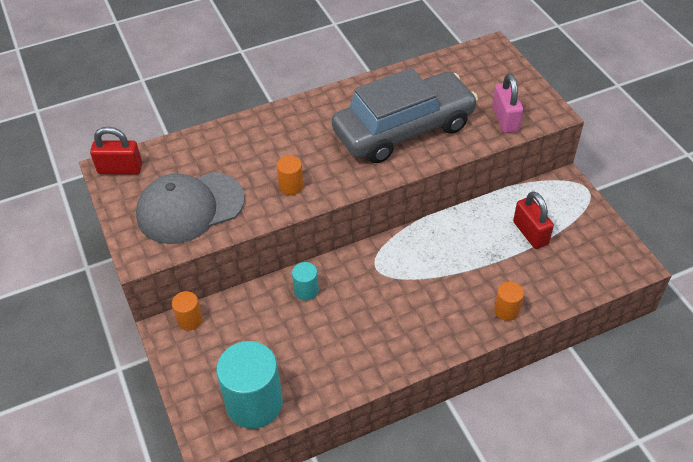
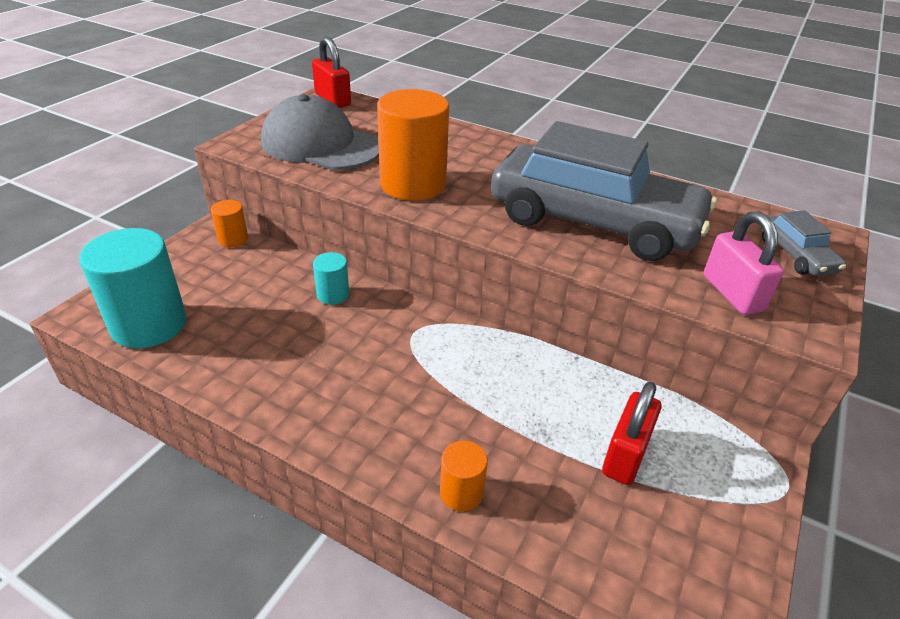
camera: 50 degrees right, 10 degrees down
(291, 186) = (413, 184): orange cylinder -> orange cylinder, size x2.08
(497, 73) = (796, 255): none -> grey car
(505, 119) = (732, 293): pink padlock -> pink padlock turned 60 degrees counterclockwise

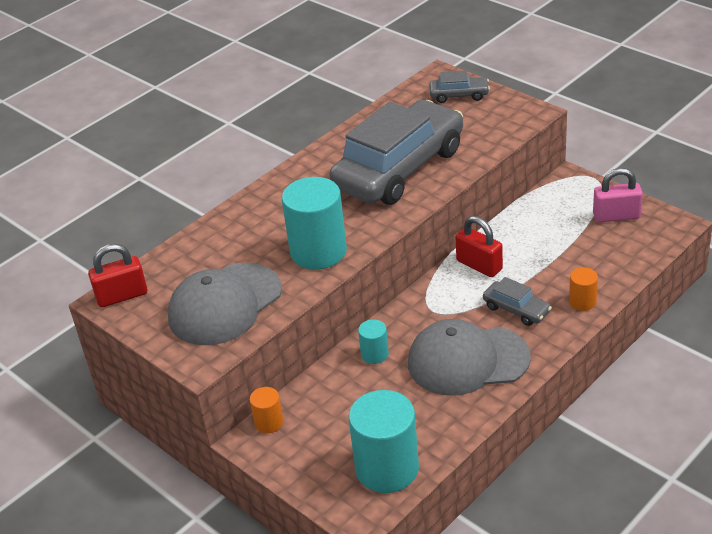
camera: 70 degrees left, 0 degrees up
(324, 373) = (467, 360): none -> grey cap
(413, 184) = (318, 252): orange cylinder -> turquoise cylinder
(429, 413) = (516, 309): none -> grey car
(625, 455) = (563, 231): red padlock -> red padlock (479, 265)
(732, 293) = (492, 130): pink padlock -> pink padlock (616, 216)

